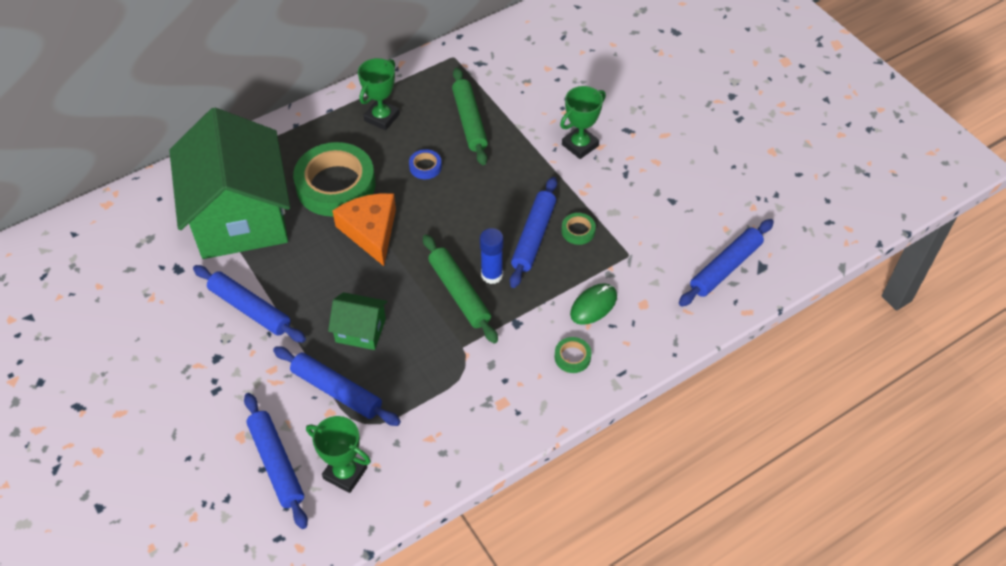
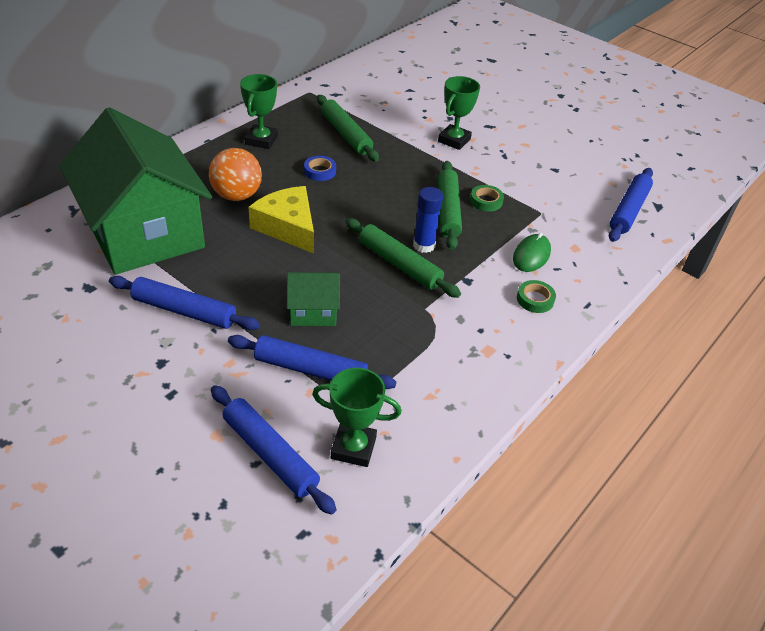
camera: 20 degrees left, 10 degrees down
(336, 185) = (237, 195): green tape -> orange ball
(371, 231) = (288, 227): orange cheese -> yellow cheese
(533, 237) = (448, 211): blue rolling pin -> green rolling pin

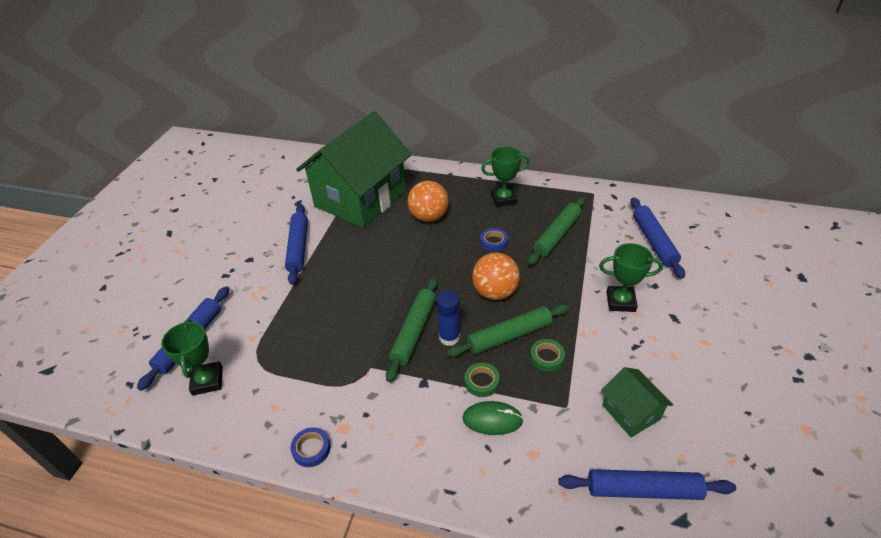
camera: 70 degrees right, 0 degrees up
(288, 227) = (413, 255): yellow cheese -> none
(311, 370) = (272, 328): blue rolling pin -> blue rolling pin (654, 241)
(313, 311) = (331, 305): green house -> green house (631, 412)
(388, 197) = (495, 292): none -> orange ball
(500, 380) = (311, 449): none -> blue tape
(535, 299) = (429, 443): green tape -> green tape (481, 382)

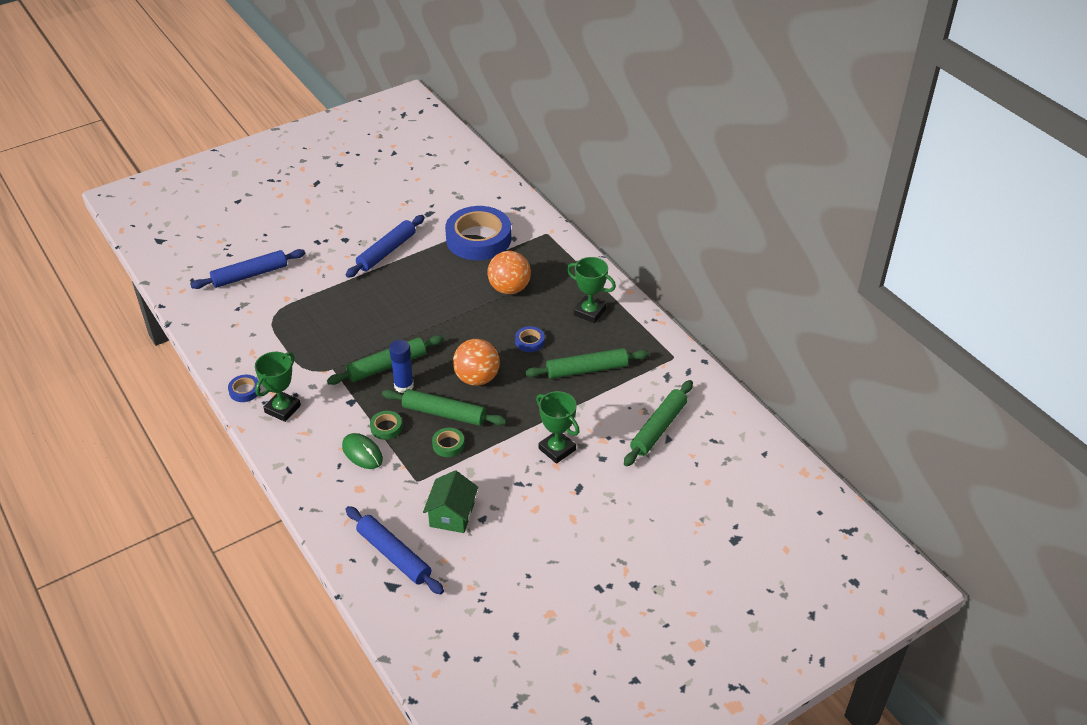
camera: 40 degrees right, 0 degrees up
(207, 381) = (233, 309): green trophy -> green trophy (282, 409)
(360, 198) = (478, 239): green house -> blue tape
(654, 241) = (658, 428): blue rolling pin -> green rolling pin

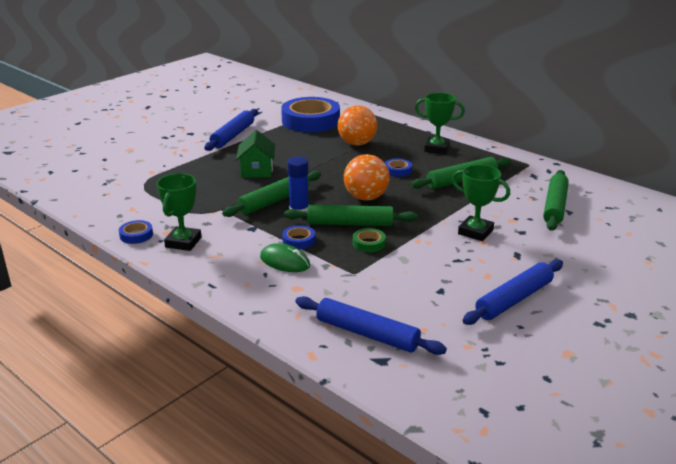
camera: 15 degrees left, 15 degrees down
(250, 275) = (108, 162): blue rolling pin -> blue rolling pin (514, 299)
(386, 427) = (299, 240): green tape -> blue tape
(452, 515) = (407, 292): green house -> green house (257, 170)

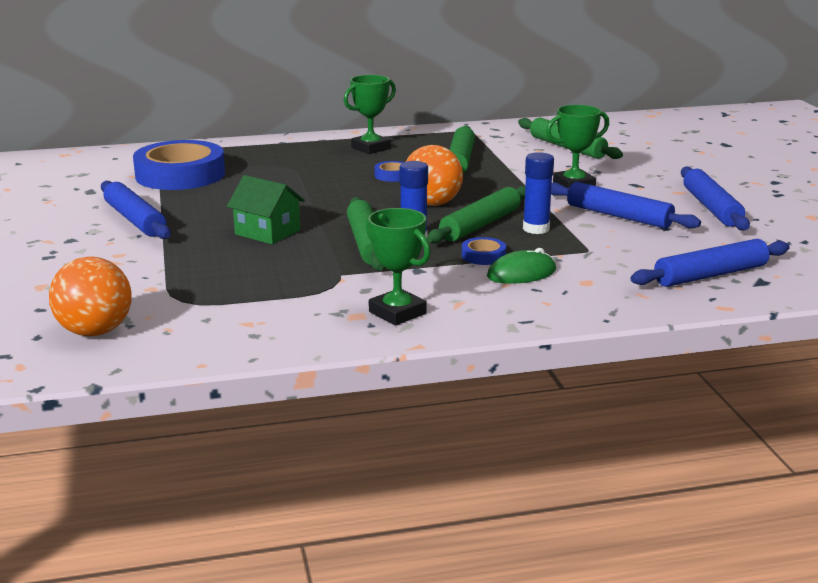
camera: 55 degrees left, 5 degrees down
(136, 235) = (333, 336): blue tape -> none
(357, 143) = (291, 172): orange ball -> orange ball (95, 331)
(369, 243) = (536, 229): green tape -> blue glue stick
(437, 266) = (618, 216): none -> blue rolling pin

